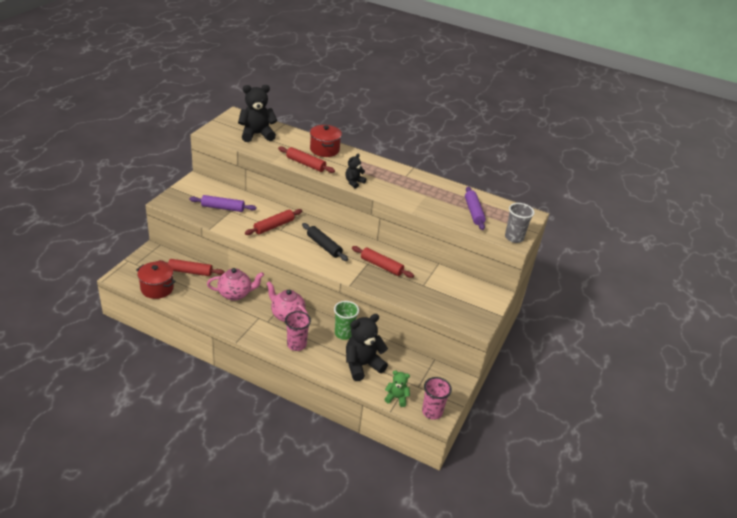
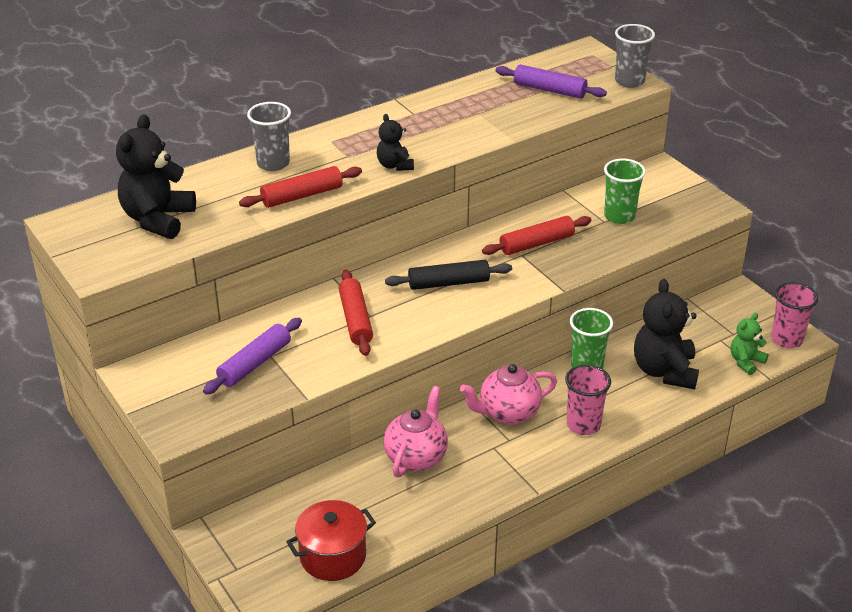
camera: 55 degrees left, 0 degrees up
(190, 272) = (315, 497): red rolling pin -> none
(324, 150) = (273, 163): red pot -> grey cup
(433, 289) = (619, 216): none -> green cup

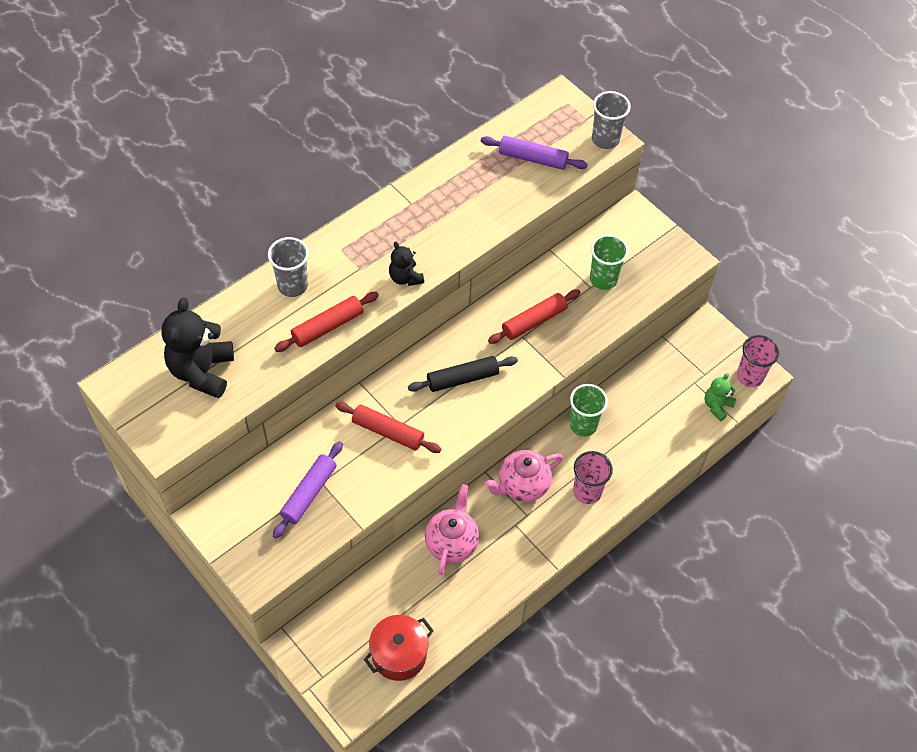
camera: 10 degrees left, 20 degrees up
(356, 319) = (388, 432): red rolling pin -> red rolling pin turned 45 degrees counterclockwise
(664, 371) = (649, 424): black teddy bear -> none

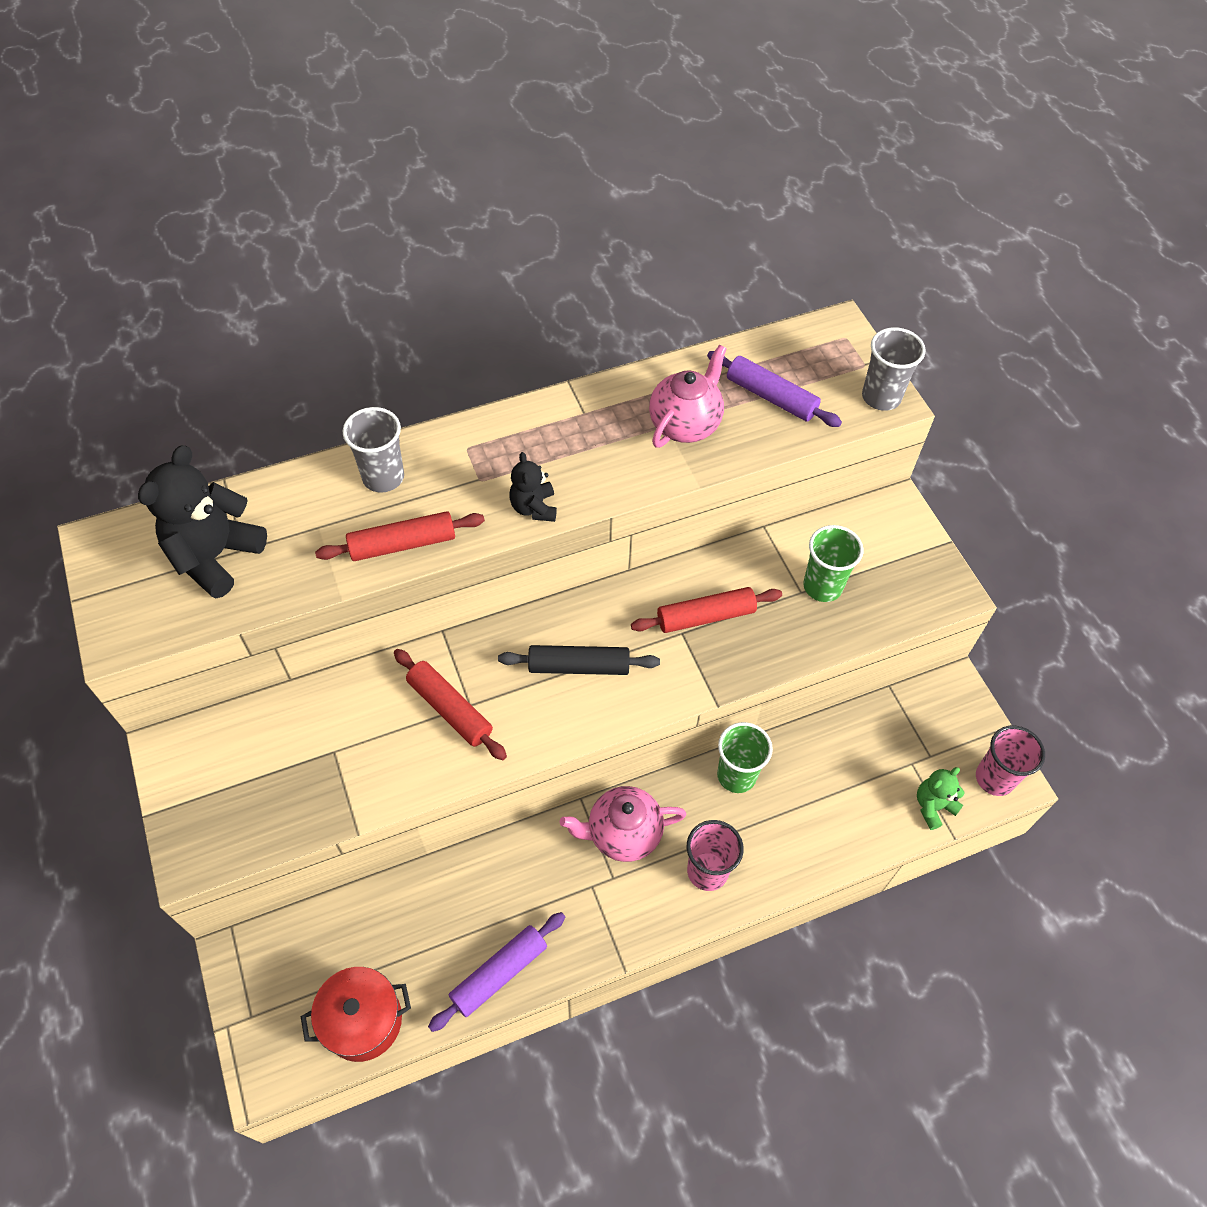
camera: 20 degrees right, 0 degrees up
(309, 493) = (311, 761): purple rolling pin -> purple rolling pin (499, 973)
(452, 542) = (498, 883): pink teapot -> pink teapot (685, 424)

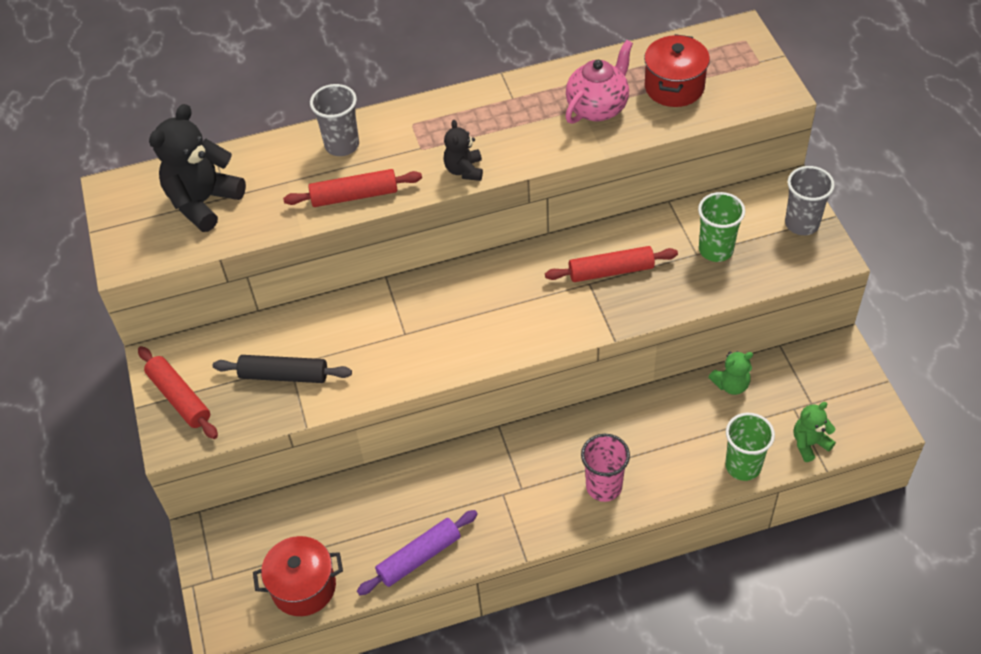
camera: 10 degrees right, 5 degrees down
(450, 709) = (388, 336): red rolling pin -> red rolling pin (180, 398)
(578, 666) = (498, 307): black rolling pin -> black rolling pin (284, 375)
(622, 834) = (532, 454): pink teapot -> none
(736, 775) = (636, 412): green cup -> green cup (743, 466)
(771, 397) = (674, 87): purple rolling pin -> red pot
(839, 736) = (731, 385): none -> green teddy bear
(881, 397) = (770, 88): grey cup -> grey cup (802, 224)
(994, 778) = (868, 423): pink cup -> none

